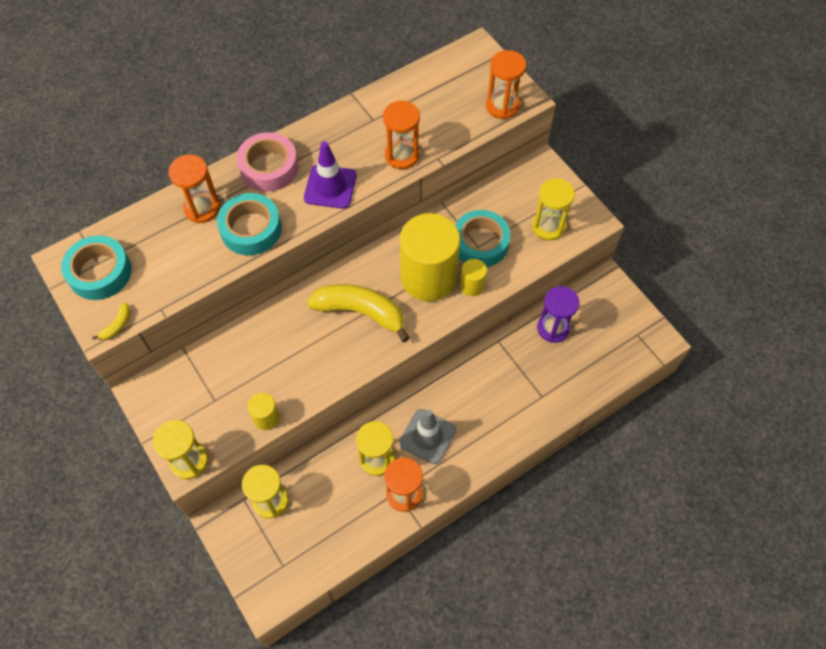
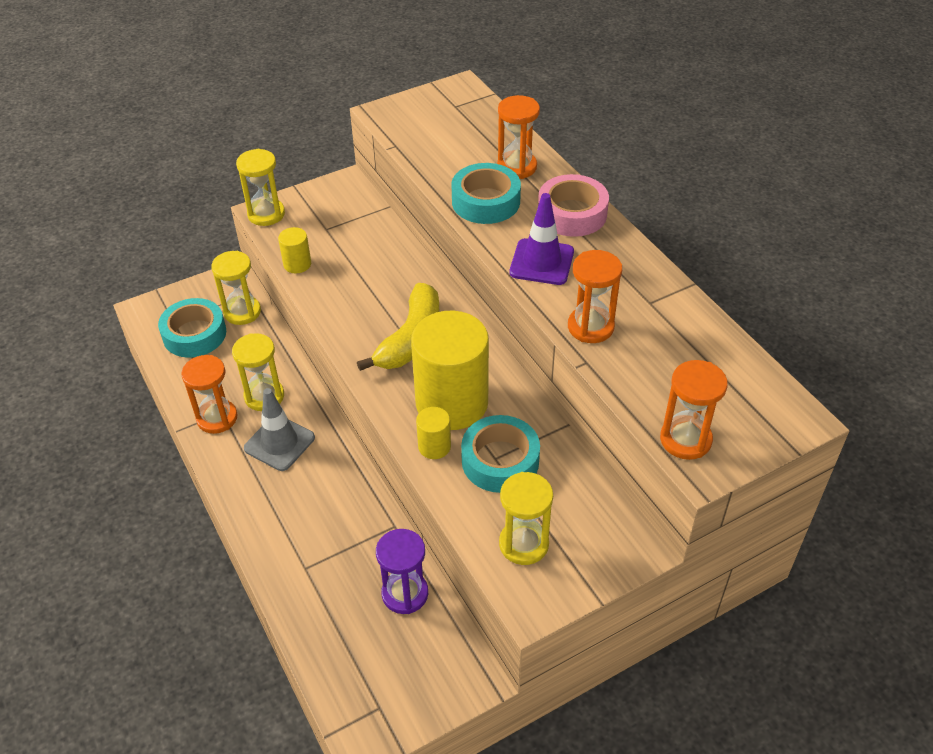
camera: 95 degrees right, 15 degrees down
(100, 272) = (444, 107): turquoise tape -> turquoise tape (194, 334)
(117, 325) = (382, 121): yellow banana -> none

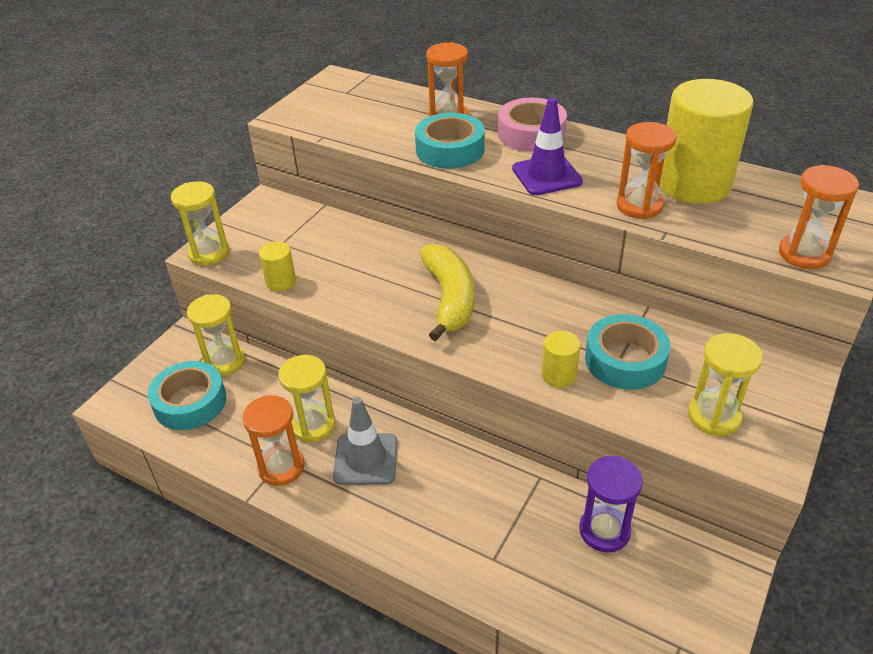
camera: 30 degrees left, 5 degrees down
(452, 403) = (537, 333): yellow cylinder -> yellow cylinder (693, 184)

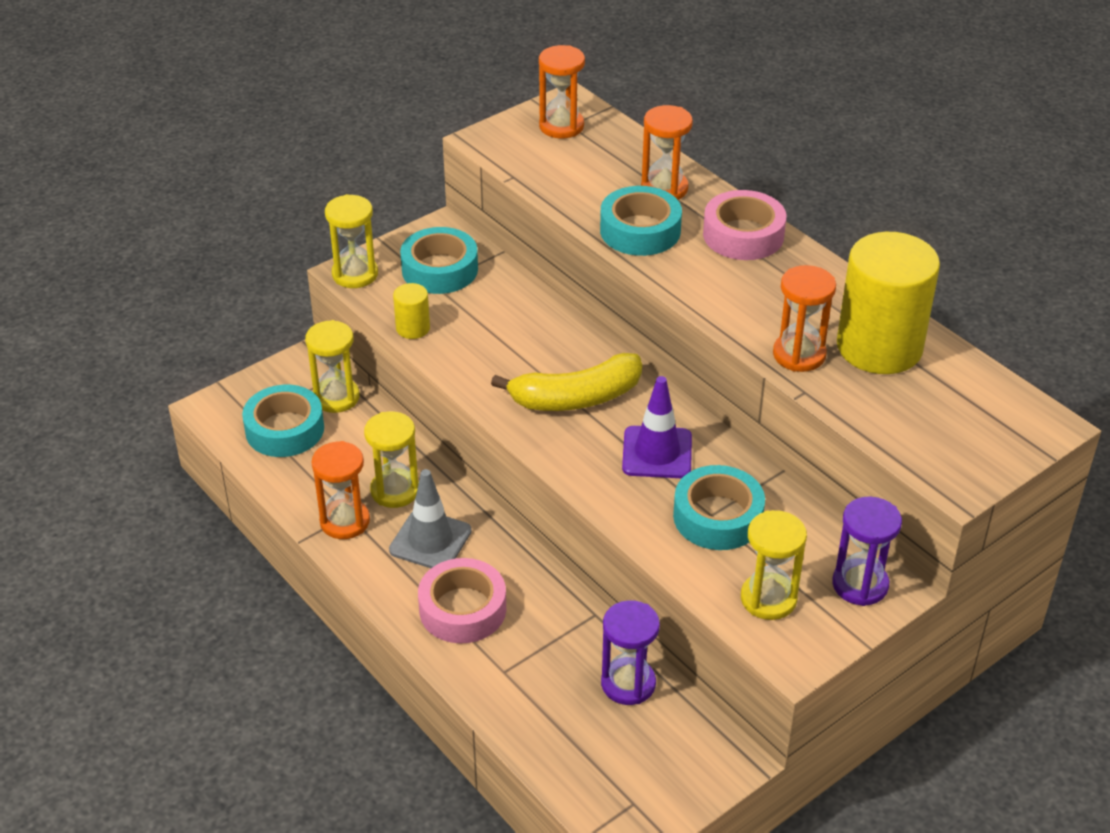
camera: 20 degrees right, 0 degrees up
(280, 231) = (440, 269): none -> turquoise tape
(426, 512) = (462, 609): none -> pink tape
(450, 298) = (576, 398): yellow banana -> yellow banana turned 60 degrees clockwise
(546, 175) = (724, 291): purple traffic cone -> purple traffic cone (657, 453)
(558, 375) = (638, 510): yellow cylinder -> none
(773, 379) = (860, 584): none -> purple hourglass
(804, 254) = (933, 458): orange hourglass -> orange hourglass (561, 126)

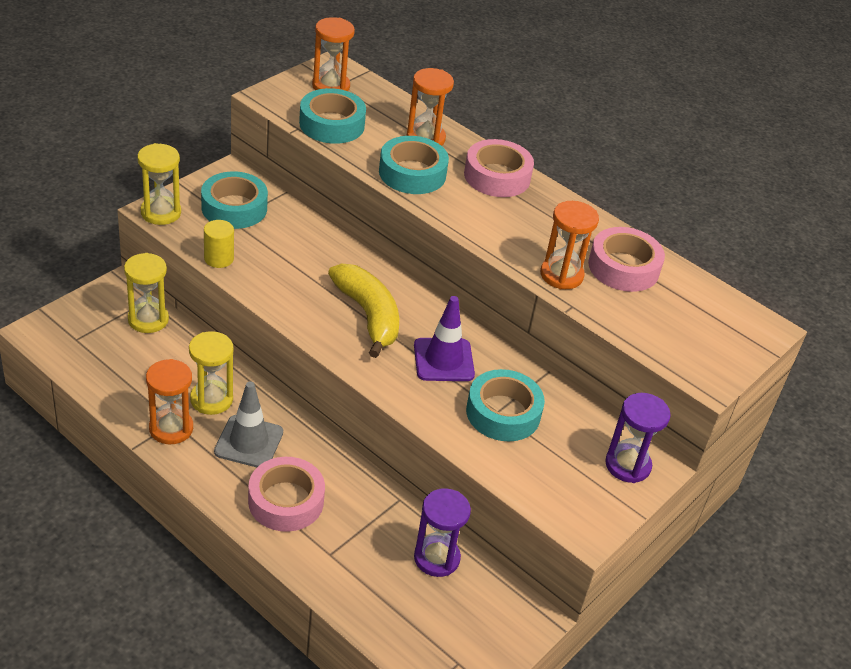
camera: 15 degrees left, 0 degrees up
(284, 429) = (106, 349): turquoise tape -> turquoise tape (332, 124)
(576, 398) = (368, 315): yellow banana -> yellow banana turned 90 degrees counterclockwise
(768, 599) = (557, 481): yellow hourglass -> none
(879, 347) = (623, 267): yellow cylinder -> pink tape

